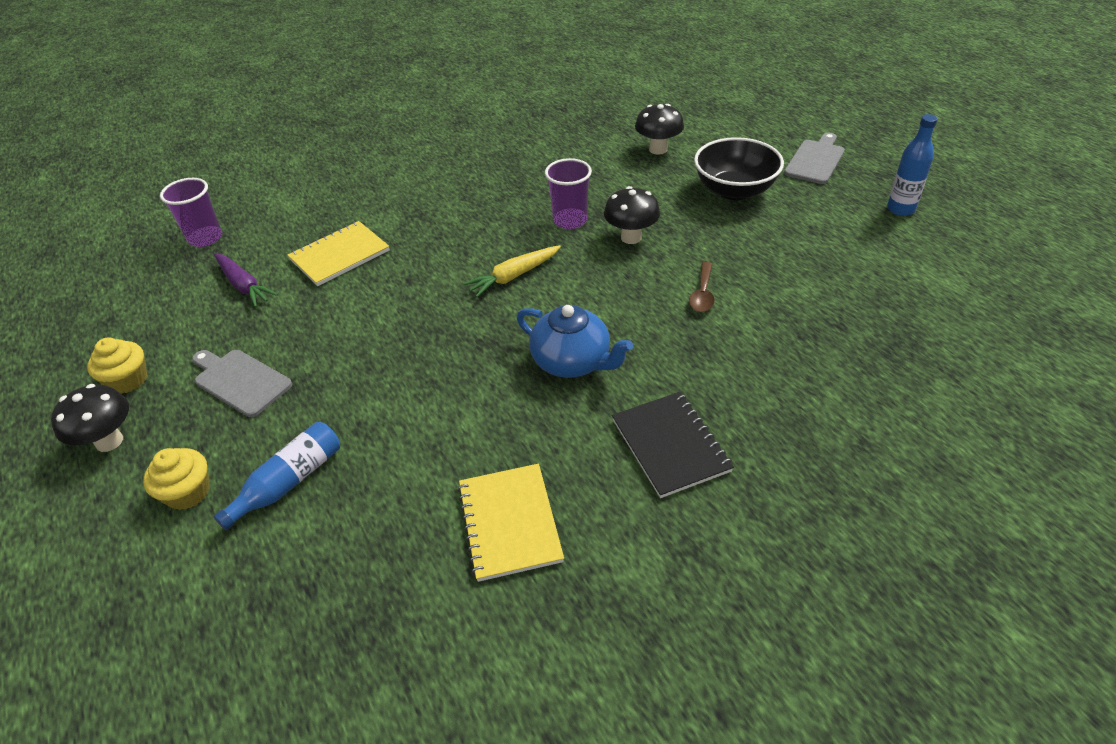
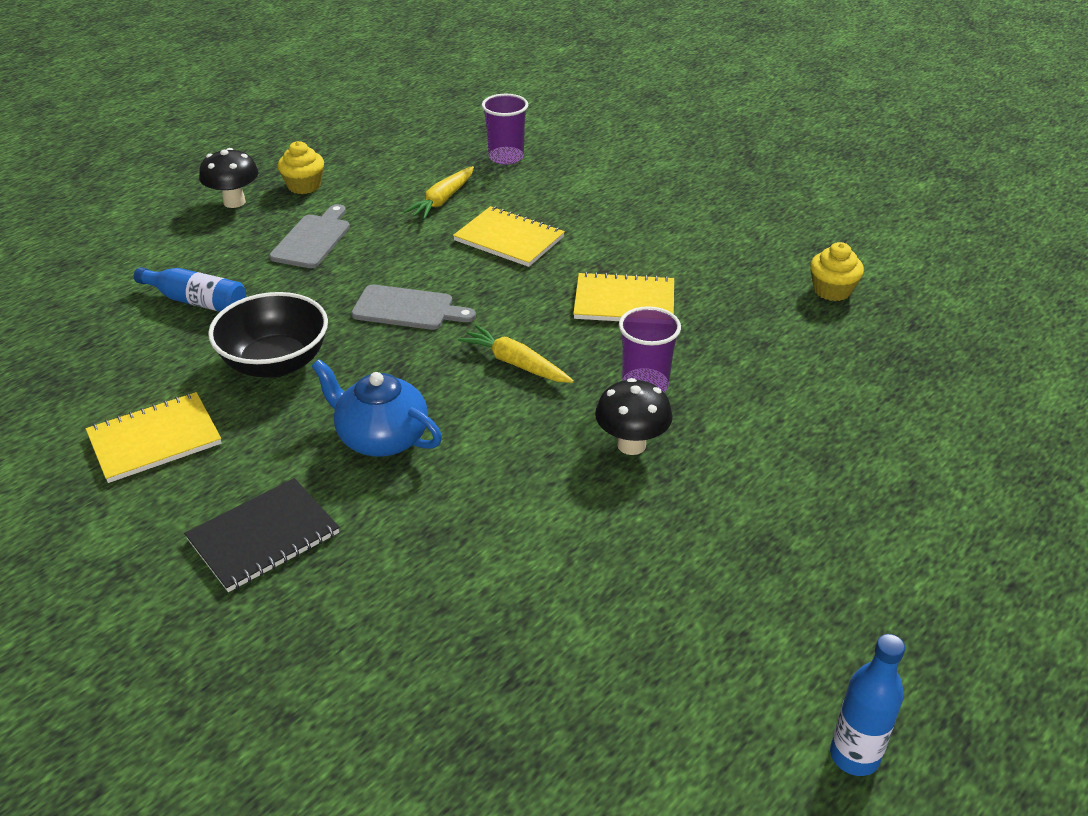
camera: 70 degrees right, 5 degrees down
(188, 492) = (183, 256): yellow cupcake -> yellow cupcake (832, 290)
(244, 285) = (442, 200): purple carrot -> yellow carrot
(467, 212) = (624, 301): none -> yellow notebook
(572, 362) = (381, 438): blue teapot -> blue teapot turned 105 degrees clockwise
(658, 149) = (864, 437): black mushroom -> none
(702, 294) = (535, 529): brown spoon -> none
(734, 190) = (798, 534): black bowl -> black bowl (275, 363)
(815, 160) = (948, 627): grey cutting board -> grey cutting board (408, 309)

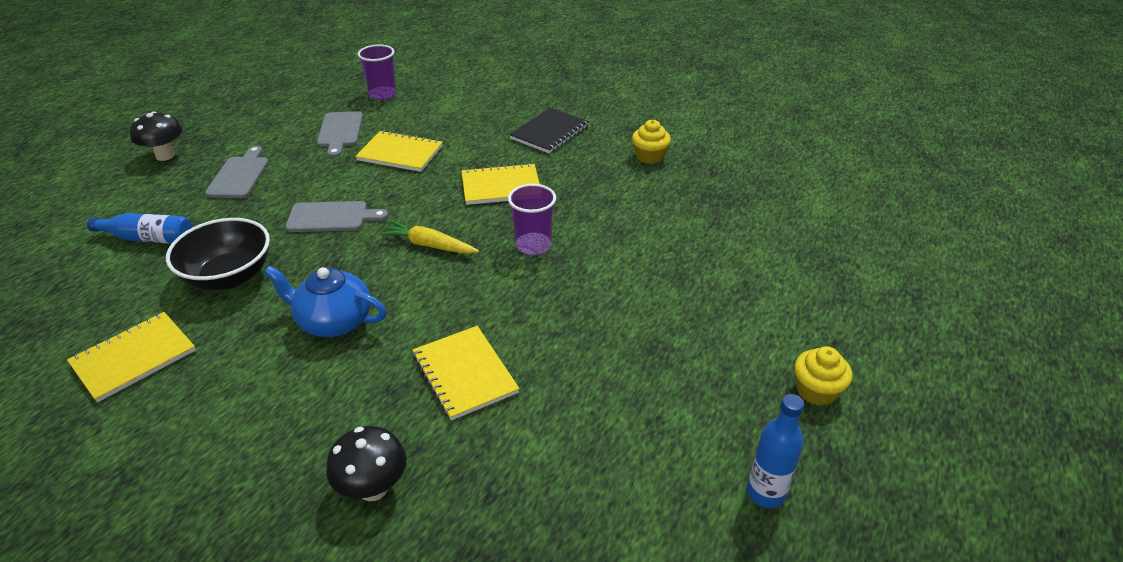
camera: 15 degrees left, 0 degrees up
(263, 536) = (250, 420): black notebook -> black notebook (549, 132)
(304, 186) = (223, 135): yellow cupcake -> yellow cupcake (816, 390)
(442, 200) = (340, 131): yellow carrot -> grey cutting board
(519, 531) = (465, 373): none -> yellow notebook
(631, 445) = (535, 291): black mushroom -> black mushroom (373, 488)

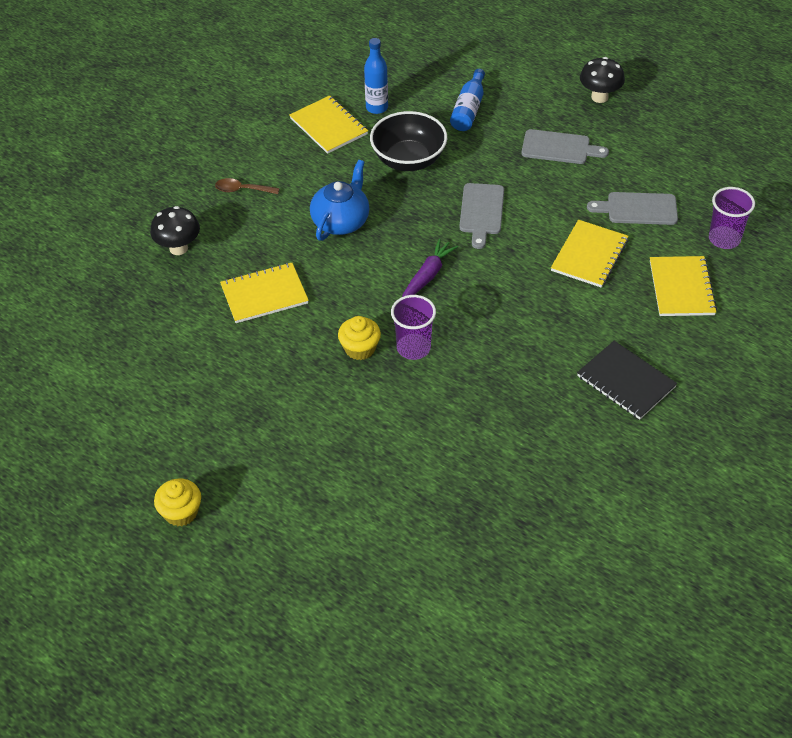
camera: 100 degrees right, 10 degrees up
(251, 433) = (242, 190): none -> brown spoon
(429, 245) = (427, 276): yellow carrot -> purple carrot
(501, 186) = (516, 331): yellow notebook -> yellow notebook (681, 288)
(649, 156) = (563, 468): yellow cupcake -> yellow cupcake (360, 348)
(765, 493) = (102, 449): blue bottle -> blue bottle (377, 108)

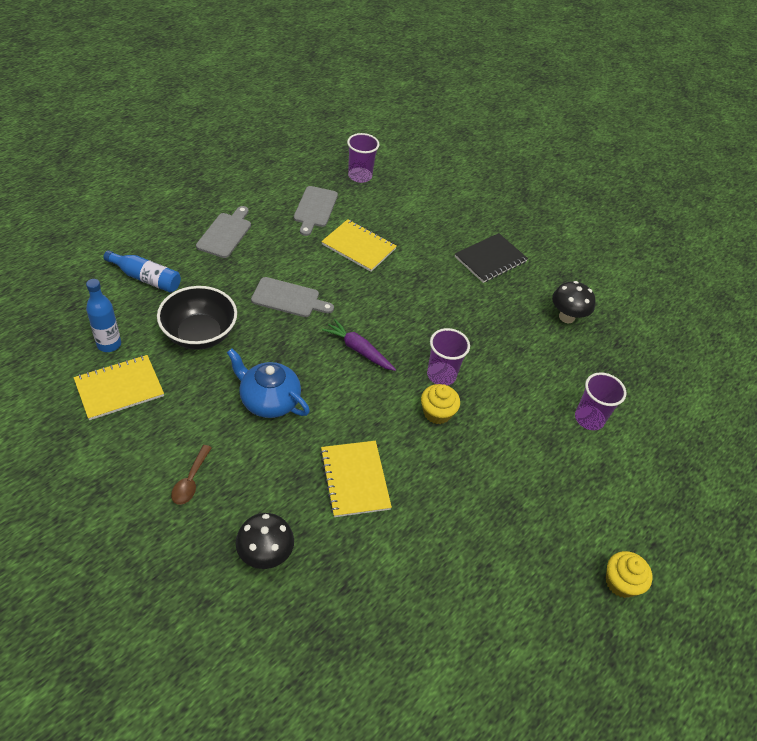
camera: 90 degrees left, 0 degrees up
(388, 488) = (589, 418): none -> purple cup
(599, 97) = (171, 195): black mushroom -> black mushroom (566, 317)
(681, 288) = (404, 209): yellow notebook -> none

